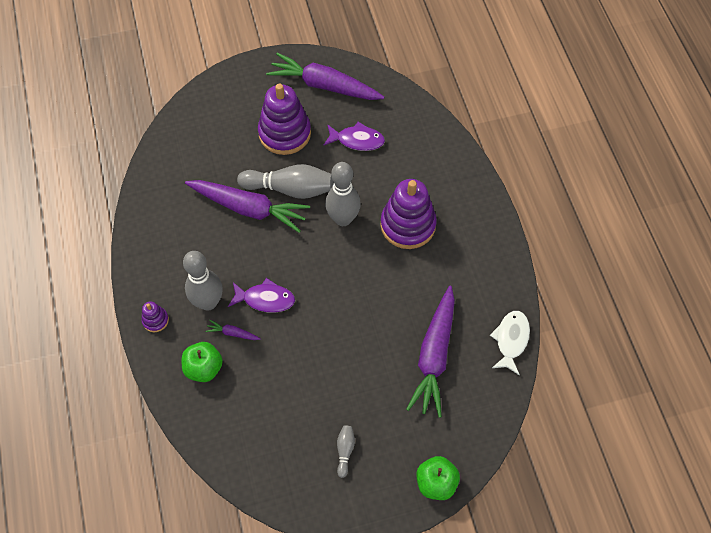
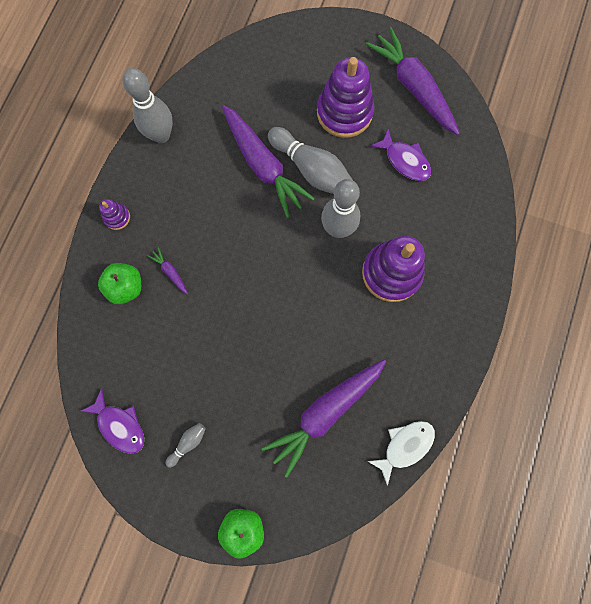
camera: 35 degrees right, 15 degrees up
(208, 302) = (170, 230): grey bowling pin -> grey bowling pin (161, 135)
(265, 299) = (218, 259): purple fish -> purple fish (120, 425)

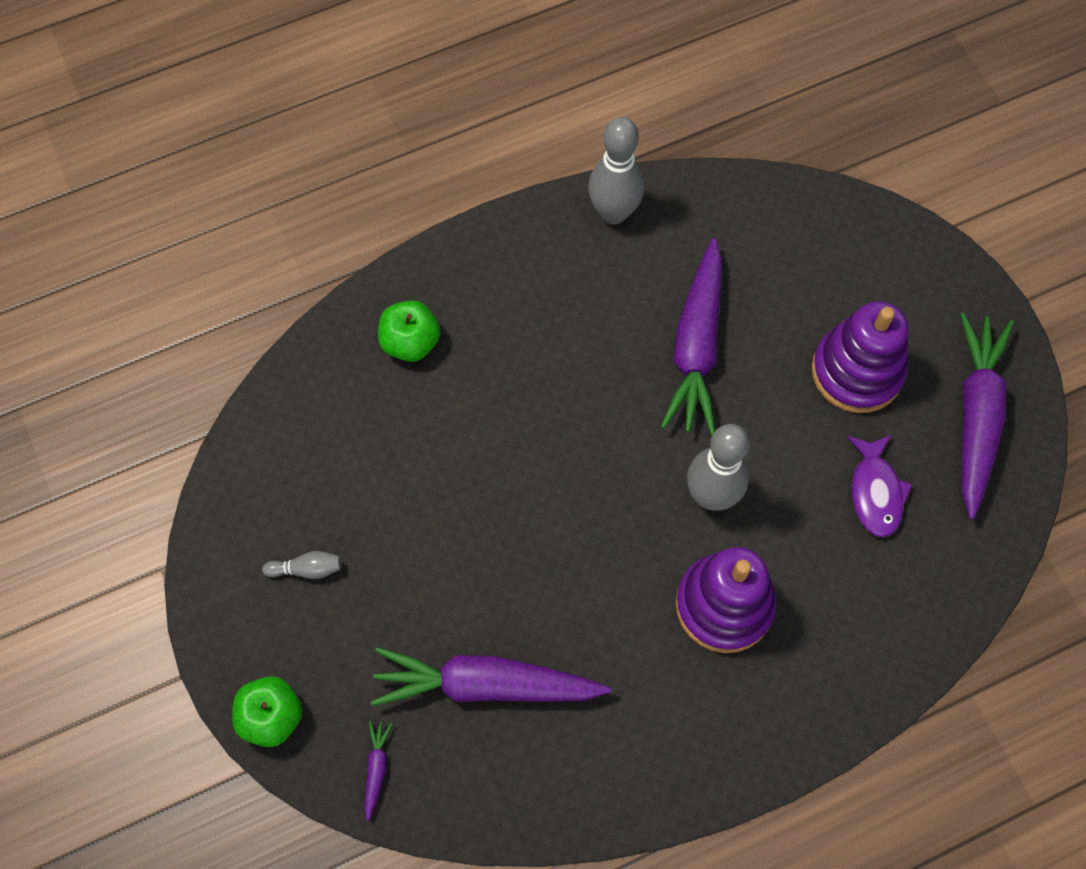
camera: 45 degrees right, 10 degrees down
(117, 217) = (476, 259): purple stacking toy -> none
(120, 425) = (258, 481): purple fish -> none
(170, 272) = (473, 370): purple carrot -> purple carrot (376, 769)
(311, 169) = (749, 401): grey bowling pin -> none
(405, 446) = (537, 813): white fish -> none

